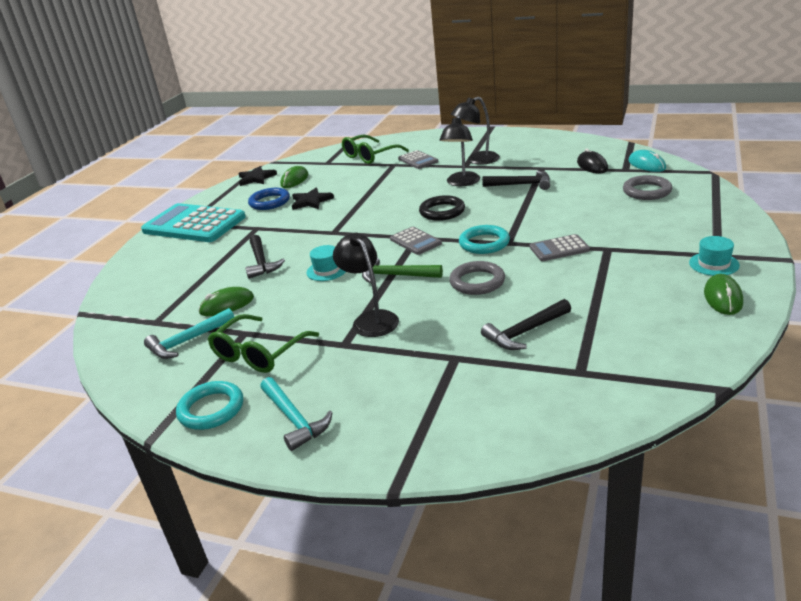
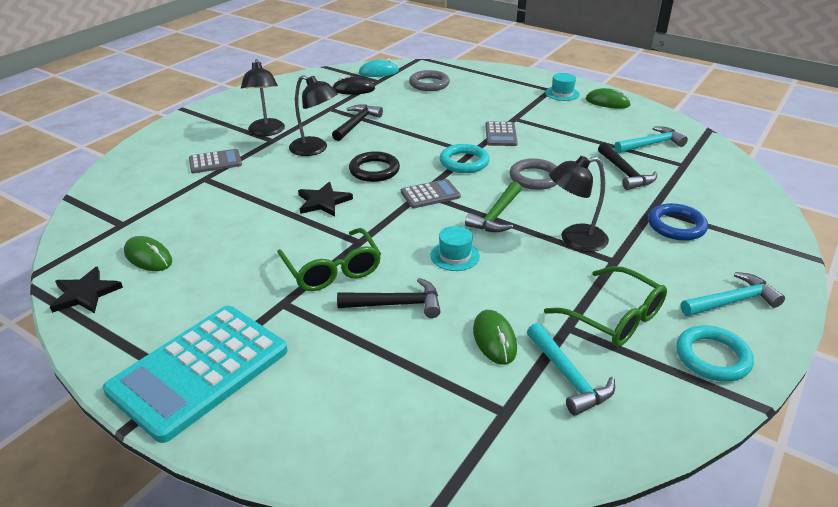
camera: 80 degrees left, 5 degrees up
(269, 202) = (203, 286): blue ring -> blue ring (676, 226)
(311, 201) = (245, 249): black star -> black star (323, 202)
(370, 156) = (150, 189): green glasses -> green glasses (332, 270)
(620, 343) = (651, 144): none -> turquoise hammer

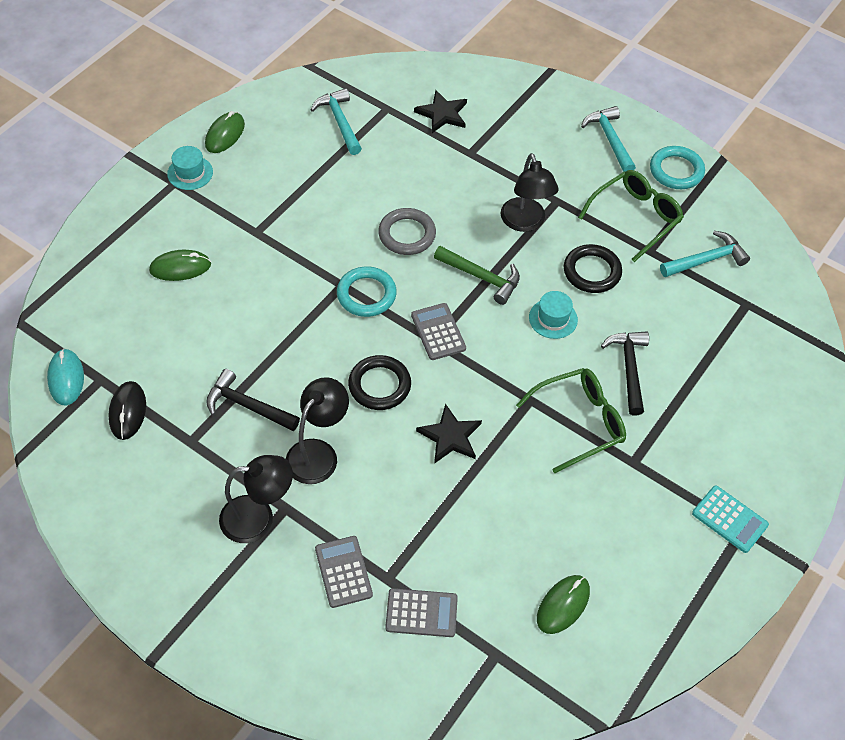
camera: 90 degrees left, 20 degrees up
(85, 294) = (630, 654): black star -> black star (442, 114)
(199, 371) = (729, 519): turquoise calculator -> turquoise calculator, size x0.47
(429, 84) = (127, 315): grey ring -> none
(494, 339) = (669, 301): green mouse -> green mouse (180, 267)
(501, 134) = (300, 251): grey calculator -> grey calculator (421, 613)
(522, 282) = (592, 271): none -> black ring
(625, 173) = (401, 158): black hammer -> none
(676, 226) = (501, 144): blue ring -> none

